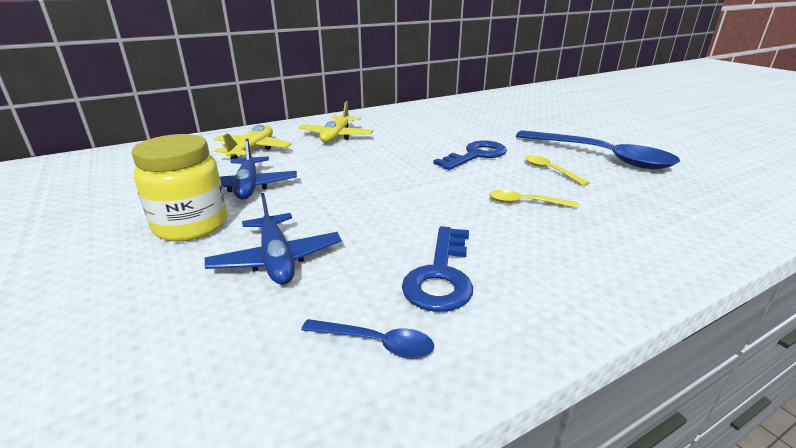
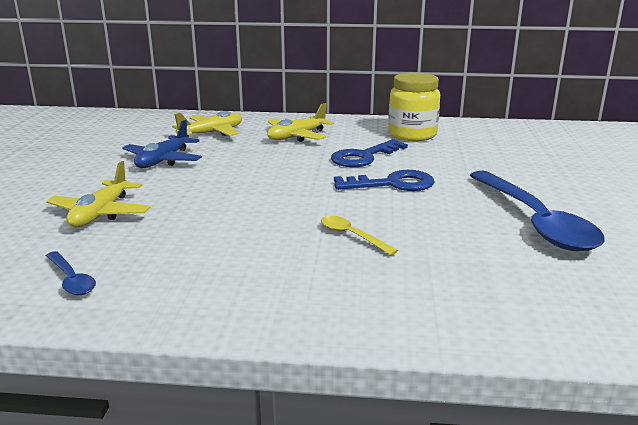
camera: 35 degrees right, 5 degrees down
(191, 225) = (89, 177): yellow jar -> yellow jar (412, 135)
(276, 259) = (100, 214): blue plane -> yellow plane
(441, 275) = (179, 260): blue key -> blue key (364, 157)
(550, 170) = (440, 217): yellow spoon -> none

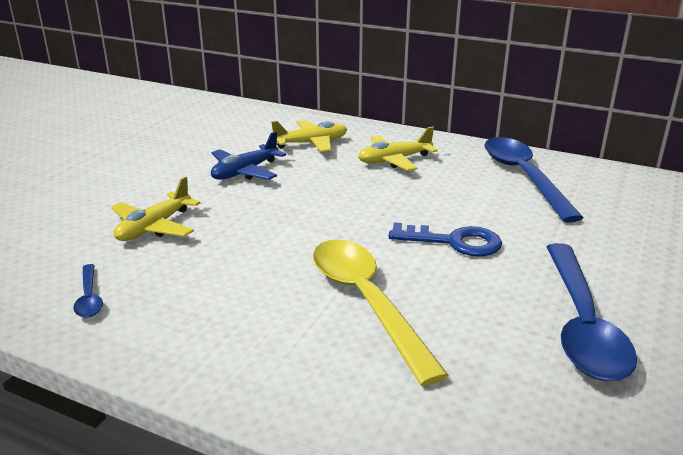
camera: 20 degrees right, 5 degrees up
(351, 236) = (366, 301): yellow spoon -> yellow spoon, size x2.27
(364, 157) = (447, 199): blue key -> none
(412, 135) = (523, 176): yellow jar -> blue spoon

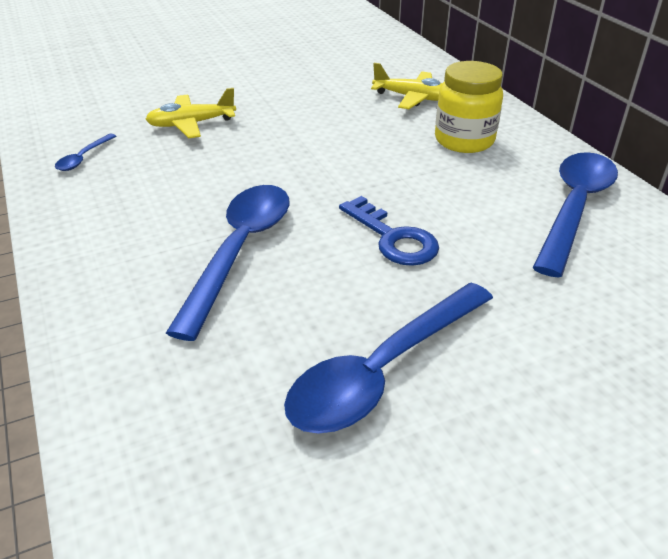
camera: 40 degrees right, 10 degrees up
(245, 172) = (319, 104): blue plane -> none
(366, 301) = (240, 250): yellow spoon -> blue spoon
(394, 160) = (464, 140): yellow plane -> yellow jar

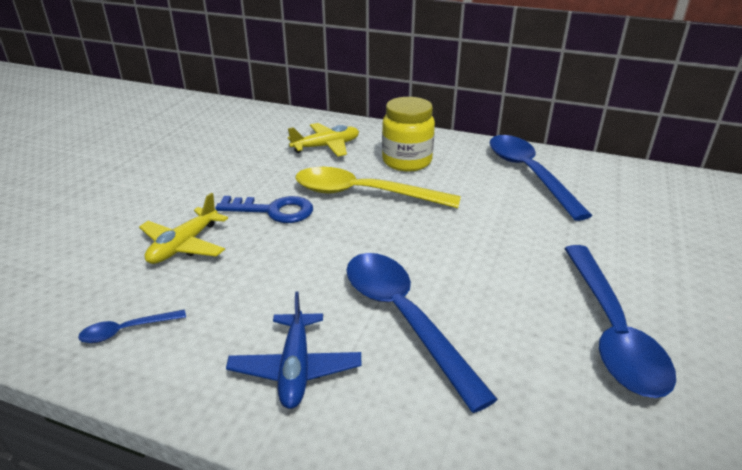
camera: 45 degrees left, 5 degrees down
(83, 158) = (126, 331): blue spoon -> blue spoon turned 90 degrees clockwise
(125, 235) = (295, 368): none -> blue plane
(375, 149) = (363, 194): none -> yellow spoon
(393, 238) = (477, 247): blue key -> blue key (273, 211)

